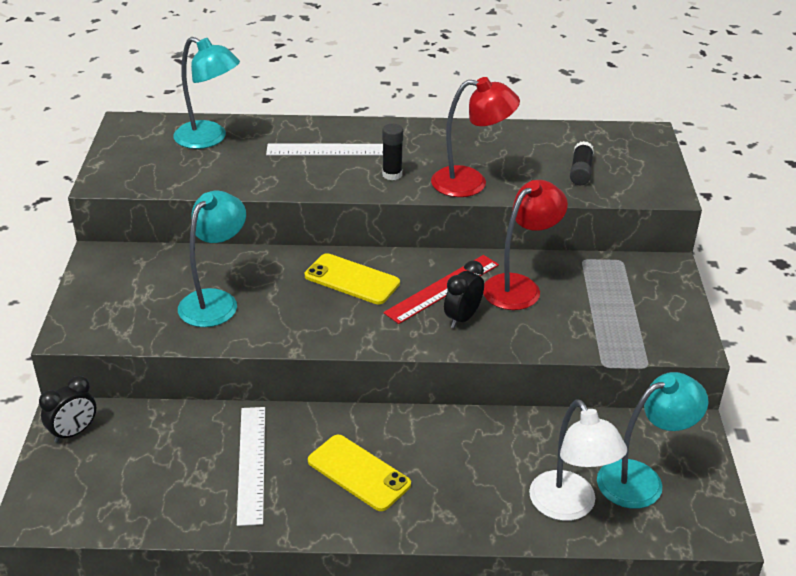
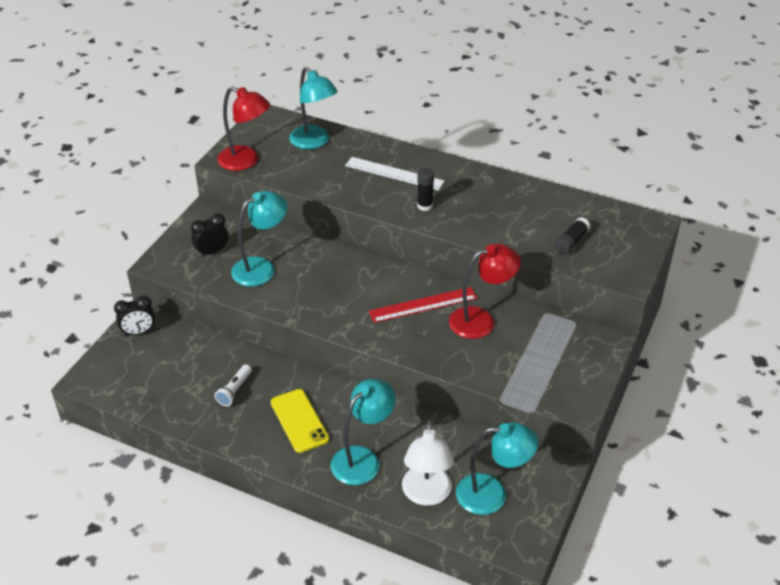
camera: 25 degrees right, 5 degrees up
(251, 463) = (234, 390): white ruler -> white flashlight
(352, 279) = (363, 279): yellow phone -> none
(462, 318) = (422, 332): black clock -> black clock (212, 252)
(466, 491) = (363, 459): none -> turquoise lamp
(471, 183) = (479, 228): red lamp -> red lamp (246, 161)

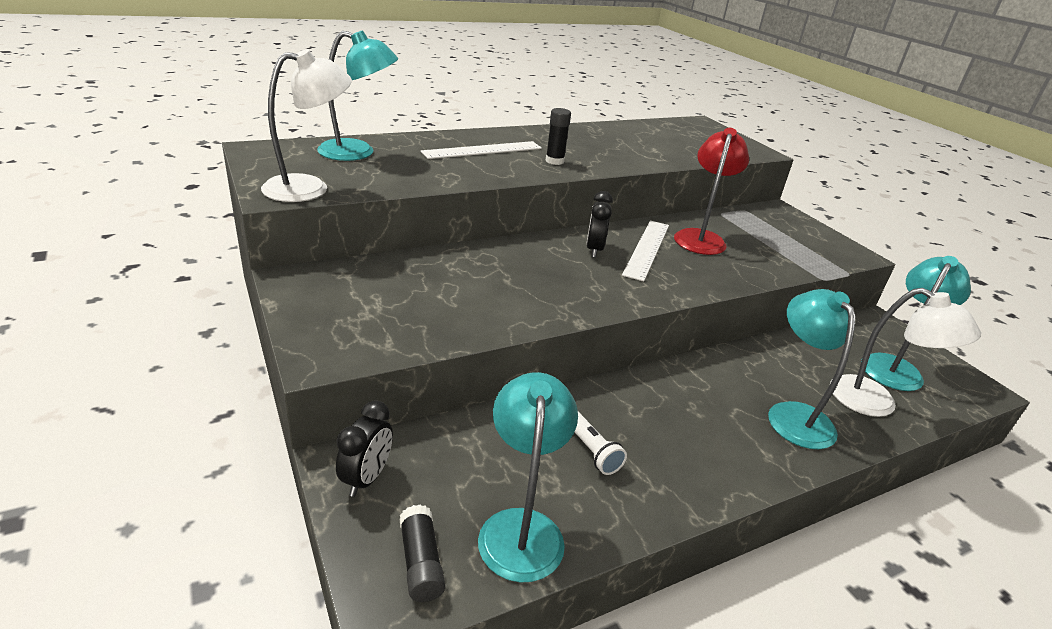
camera: 55 degrees left, 10 degrees down
(212, 252) = (373, 310): black clock -> black clock (594, 250)
(246, 161) = (309, 188): red lamp -> white lamp
(261, 268) = (458, 295): turquoise lamp -> turquoise lamp (521, 527)
(299, 421) = (695, 427): yellow phone -> none
(423, 305) = (647, 249): red ruler -> white ruler
(571, 242) = (689, 146): black glue stick -> black glue stick (421, 562)

